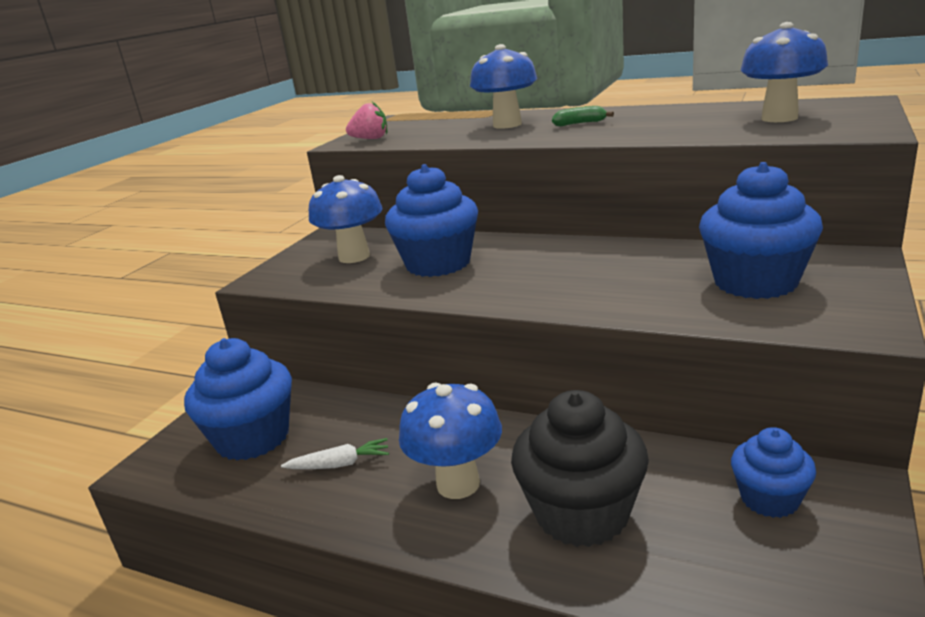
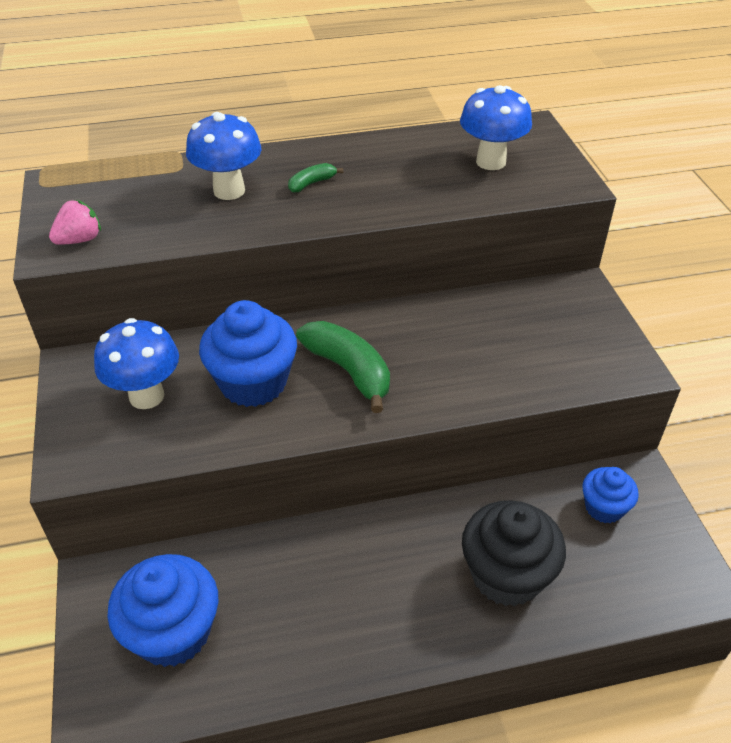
camera: 40 degrees left, 20 degrees up
(340, 464) = (288, 620): white carrot -> none
(458, 484) = (402, 592): blue mushroom -> none
(526, 271) = (349, 371): none -> green banana
(755, 282) = (536, 337): blue cupcake -> none

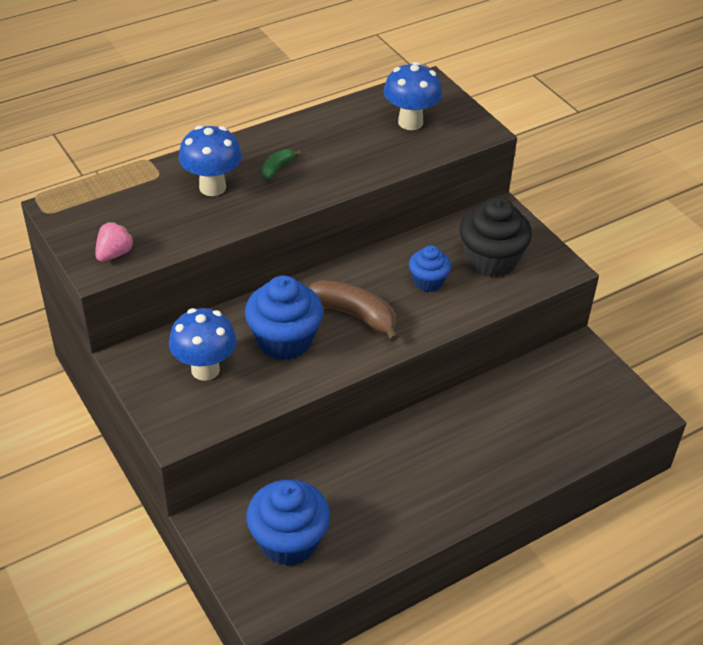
camera: 20 degrees left, 0 degrees up
(349, 371) = (354, 315): green banana -> brown banana
(506, 575) = (512, 441): black cupcake -> black cupcake (491, 260)
(604, 507) = (563, 377): blue cupcake -> blue cupcake (428, 282)

